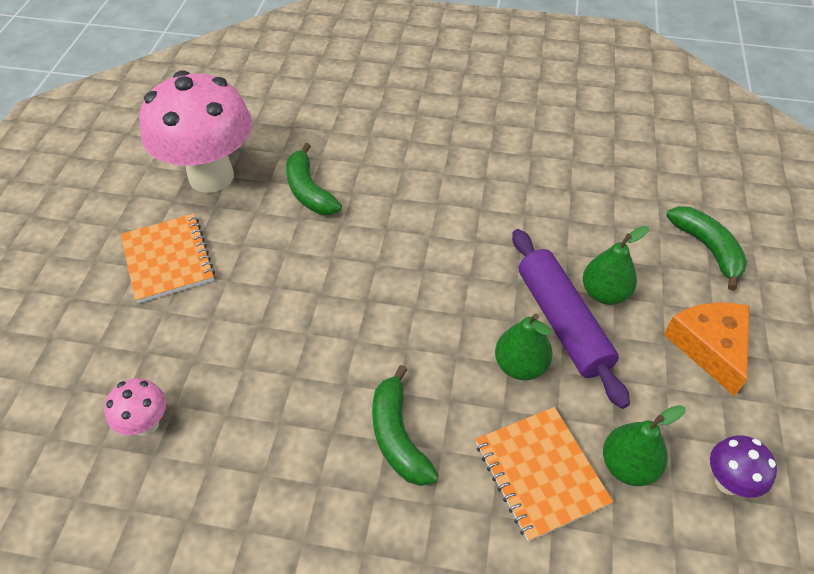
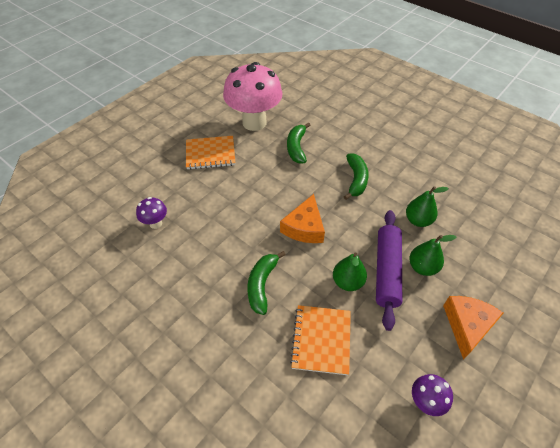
camera: 30 degrees right, 0 degrees up
(146, 424) = (155, 223): pink mushroom -> purple mushroom
(168, 259) = (210, 154): orange notebook -> orange notebook turned 75 degrees clockwise
(404, 313) = (304, 227): none -> orange cheese
(628, 466) = (372, 362): green pear -> green pear (418, 220)
(707, 249) = (506, 272): green banana -> green banana (356, 180)

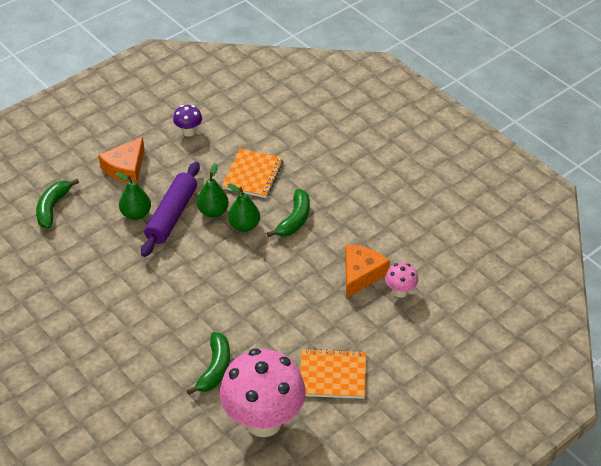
camera: 170 degrees left, 5 degrees down
(155, 223) = (400, 292): purple mushroom -> pink mushroom
(304, 227) = (238, 265): orange cheese -> orange cheese (361, 274)
(356, 180) = (157, 312): green banana -> green banana (53, 208)
(418, 220) = (113, 256): green pear -> green pear (244, 226)

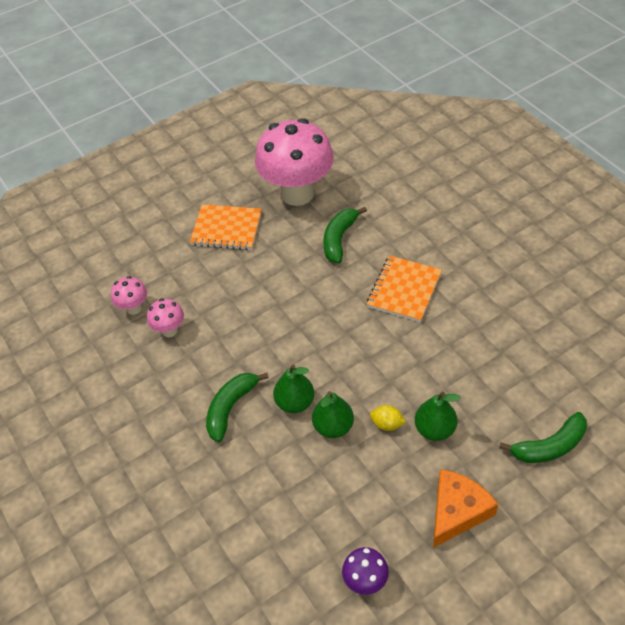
camera: 170 degrees left, 5 degrees up
(53, 208) = (549, 446): green banana -> green banana turned 45 degrees clockwise
(172, 215) = (387, 424): purple rolling pin -> yellow lemon
(253, 175) = (275, 486): orange notebook -> orange notebook (404, 290)
(361, 274) = (169, 330): orange cheese -> pink mushroom

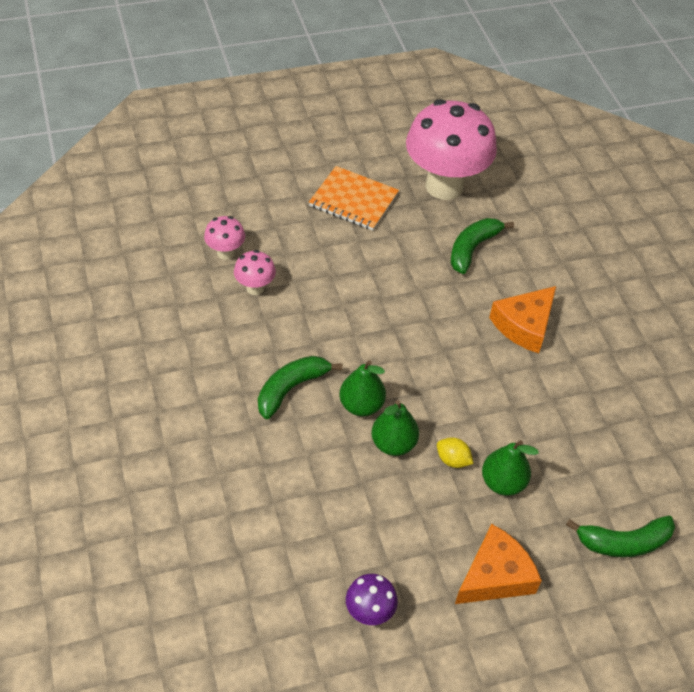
camera: 10 degrees right, 0 degrees up
(404, 290) = (524, 325): orange notebook -> orange cheese

